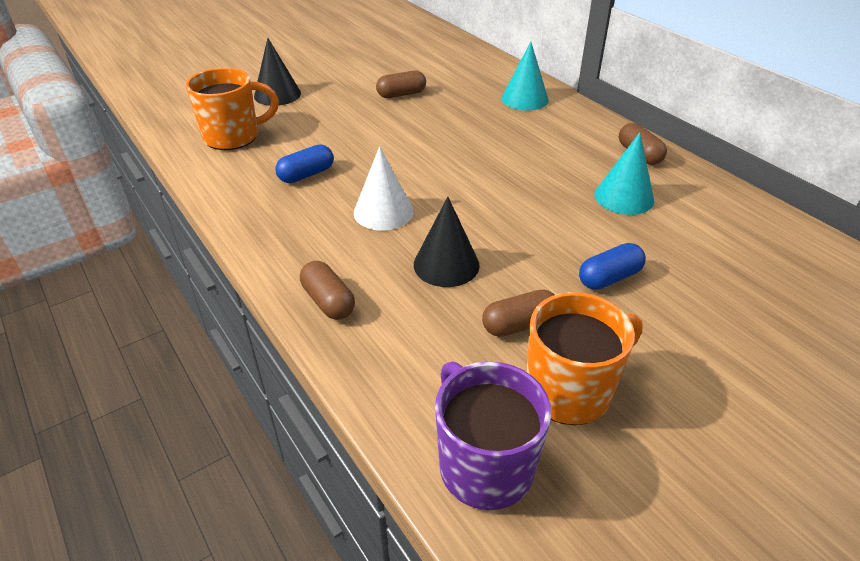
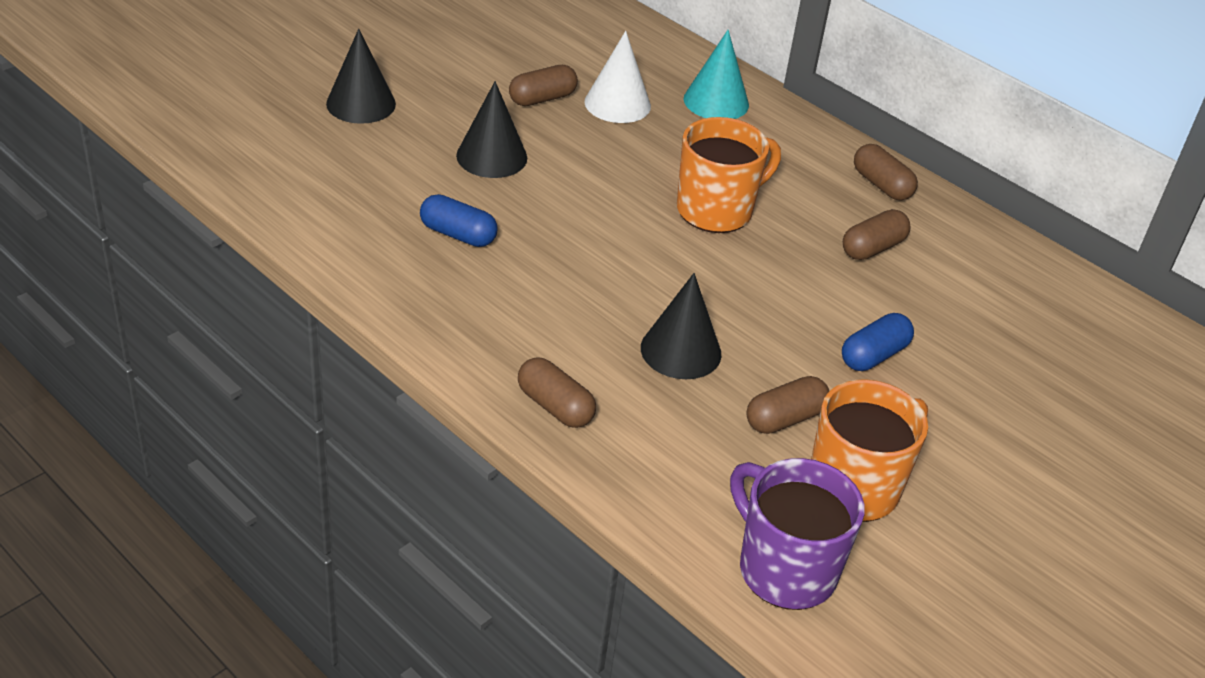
camera: 15 degrees left, 0 degrees up
(233, 137) = (328, 178): orange mug -> orange mug (717, 210)
(306, 175) = (458, 234): blue capsule -> blue capsule turned 75 degrees clockwise
(352, 127) = (491, 156): none -> black cone
(383, 212) = (580, 284): white cone -> white cone (617, 104)
(624, 197) = (872, 248): turquoise cone -> brown capsule

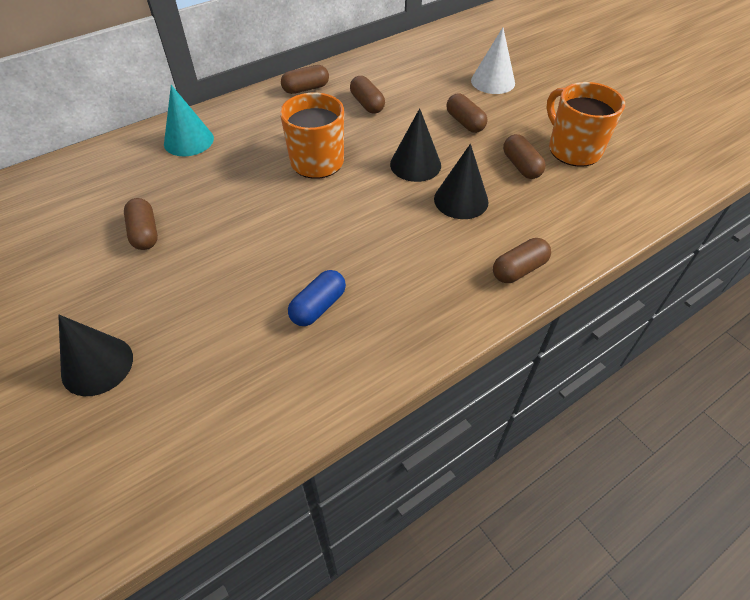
camera: 75 degrees left, 10 degrees up
(491, 156) = (216, 274): black cone -> black cone (415, 164)
(617, 104) = (170, 191): white cone -> white cone (493, 81)
(784, 569) = (642, 187): purple mug -> none
(873, 355) = (465, 122): blue capsule -> brown capsule

